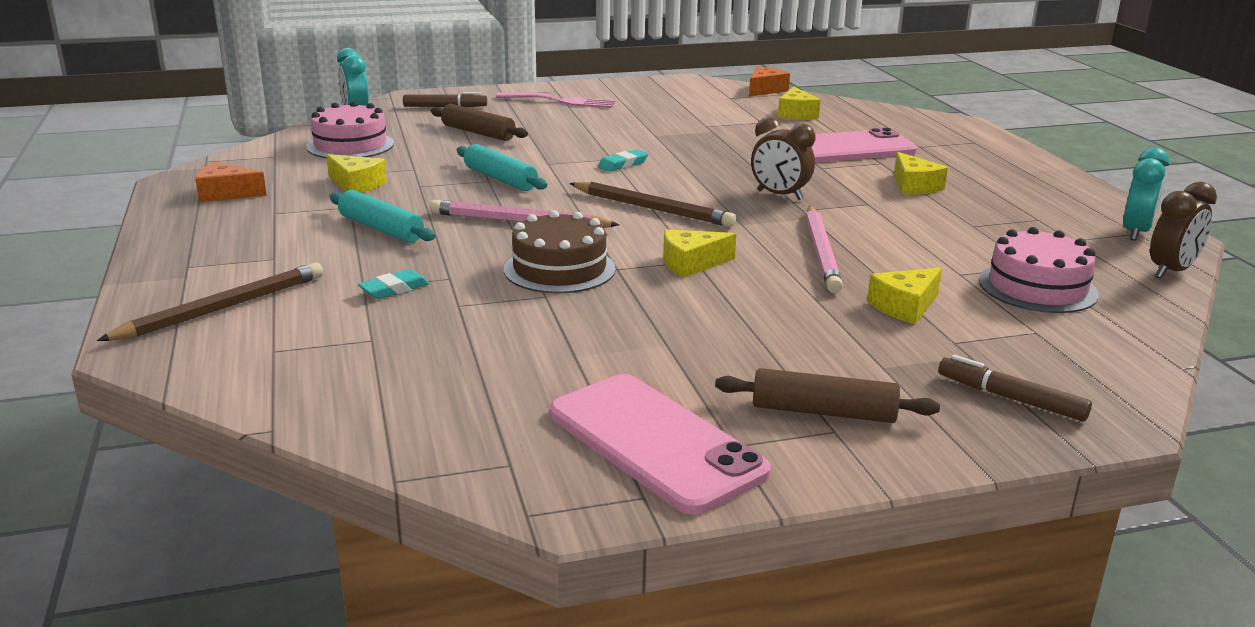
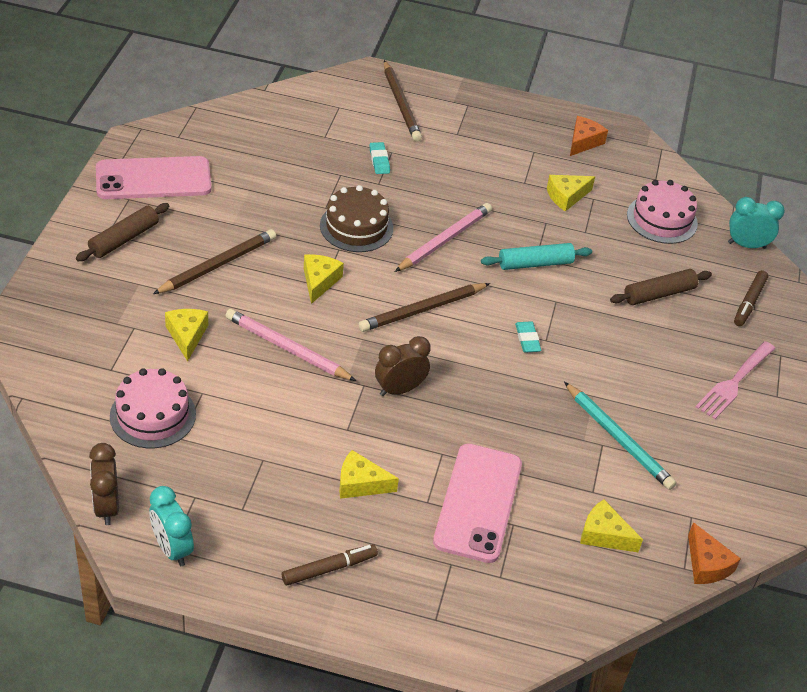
camera: 115 degrees right, 20 degrees up
(381, 229) = (474, 182): turquoise rolling pin -> none
(690, 122) = (618, 439): none -> turquoise pencil
(761, 328) = (217, 265): none -> brown pencil
(1010, 398) = (69, 308): brown marker -> brown marker (329, 568)

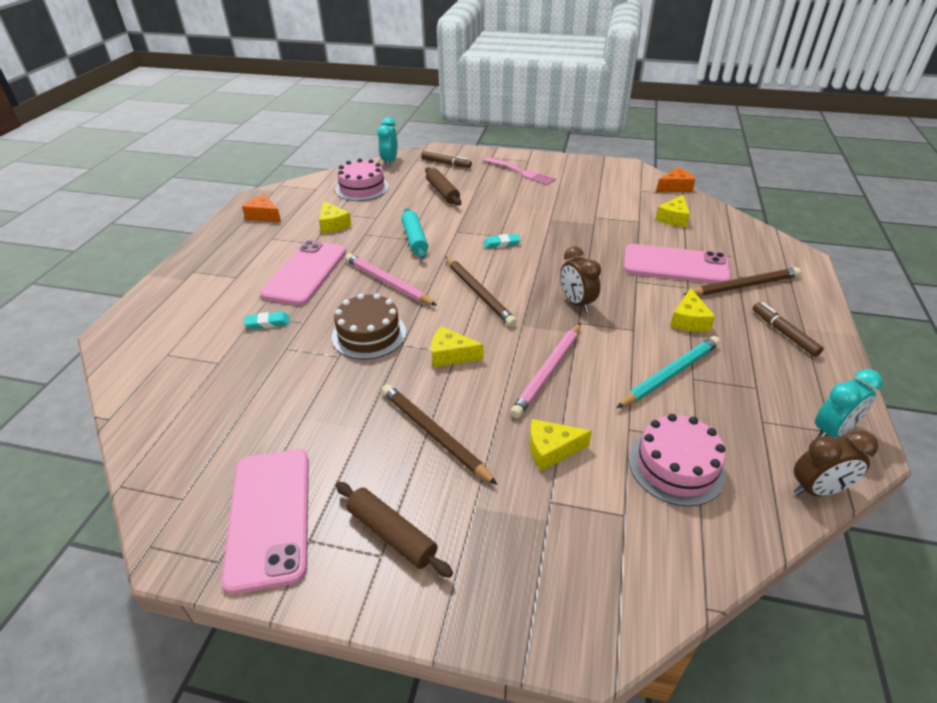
camera: 85 degrees left, 5 degrees down
(401, 104) = (176, 311): brown pencil -> brown pencil (743, 286)
(464, 180) = (305, 273): none -> pink phone
(618, 439) = (587, 211): turquoise pencil -> turquoise pencil (670, 374)

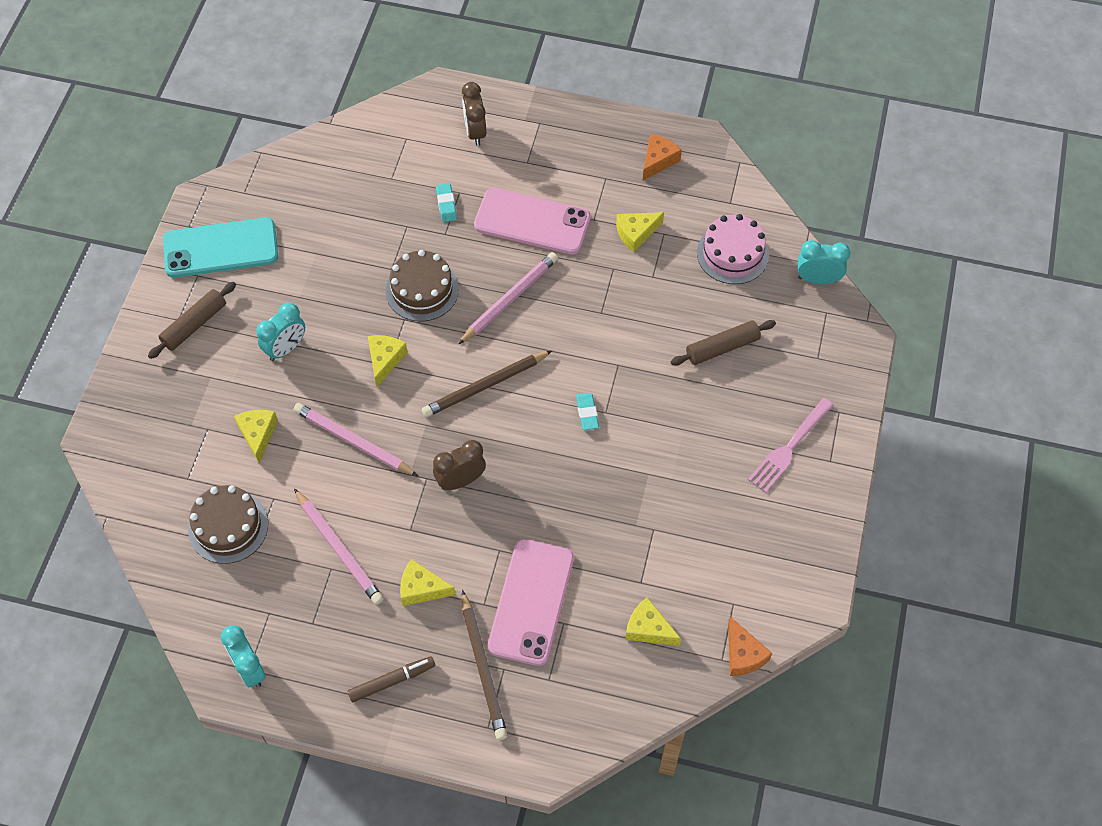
camera: 90 degrees right, 20 degrees up
(270, 516) = (221, 248): pink phone -> turquoise phone
(415, 239) = (599, 320): turquoise rolling pin -> none
(434, 434) = (286, 348): brown pencil -> turquoise clock
(446, 164) = (813, 350): brown marker -> none
(670, 374) = (339, 549): turquoise pencil -> pink pencil
(676, 466) = (228, 527): pink cake -> brown cake
(817, 490) = (189, 629): brown clock -> brown clock (475, 132)

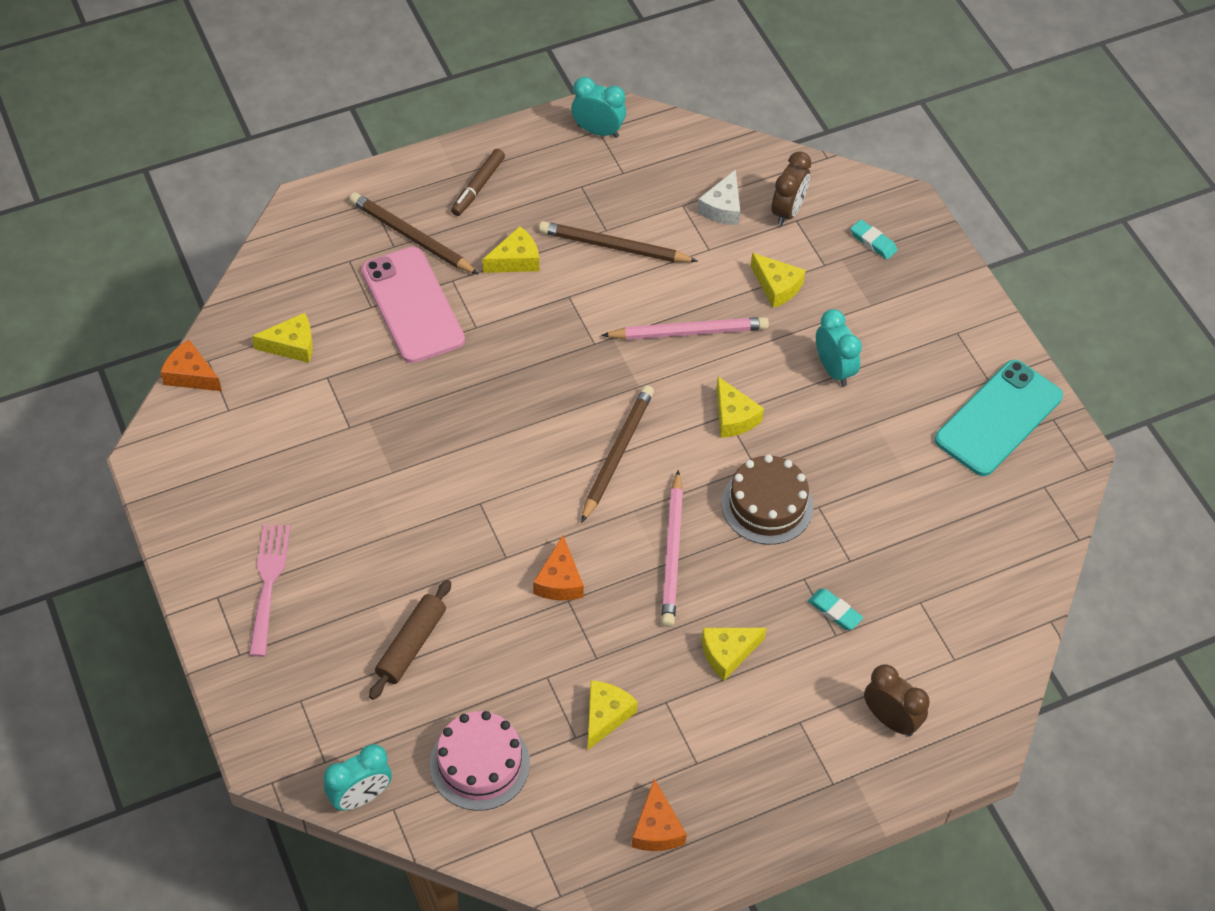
camera: 140 degrees right, 5 degrees down
(194, 325) = (937, 337): brown rolling pin -> none
(228, 527) = (722, 208): brown cake -> white cheese
(286, 348) = (834, 369): turquoise clock -> turquoise clock turned 150 degrees clockwise
(339, 549) = (614, 247): pink pencil -> brown pencil
(460, 480) = (562, 360): brown clock -> brown clock (787, 211)
(532, 222) = (728, 653): pink phone -> yellow cheese
(587, 413) = (497, 491): turquoise eraser -> turquoise eraser (873, 242)
(596, 328) = (559, 581): none -> orange cheese

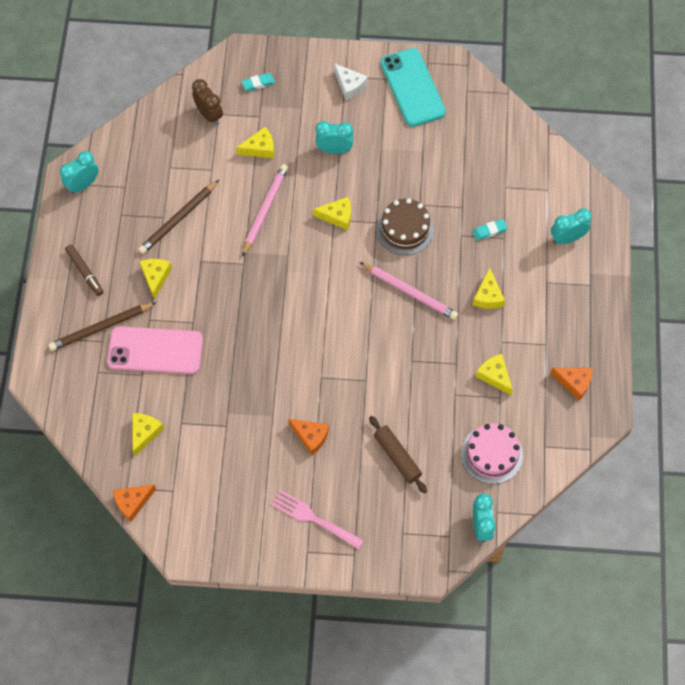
camera: 60 degrees left, 10 degrees up
(559, 581) = (396, 359): orange cheese -> orange cheese (311, 437)
(617, 454) = (328, 289): brown pencil -> none
(722, 208) = (185, 147): white cheese -> white cheese (349, 85)
(890, 719) = (567, 238): brown clock -> turquoise clock

